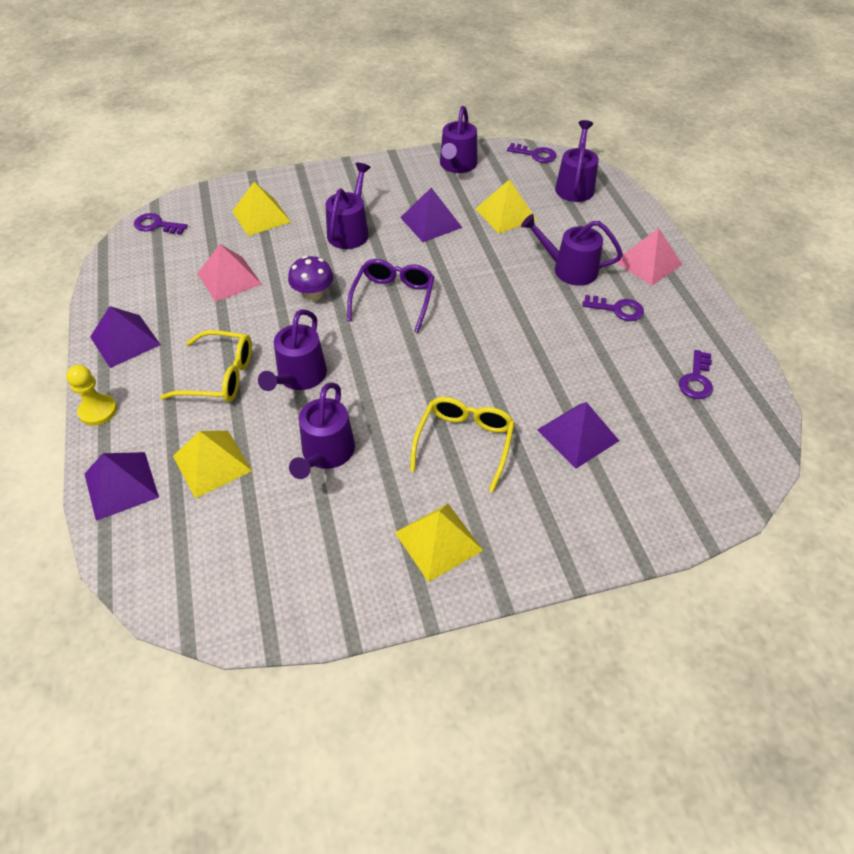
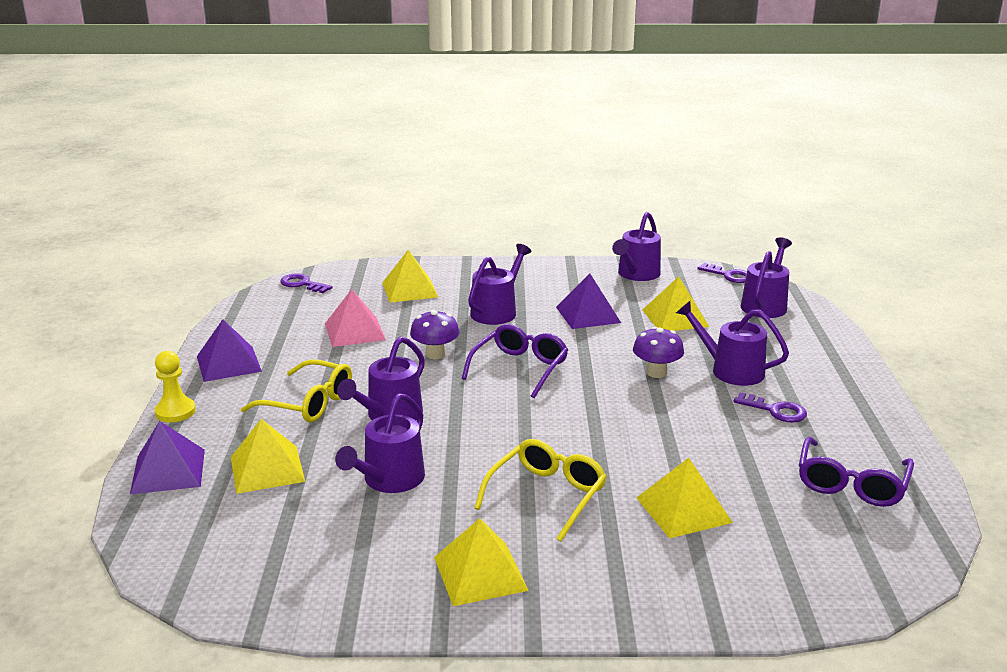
camera: 15 degrees right, 25 degrees down
(510, 283) = (656, 373): none -> purple mushroom
(577, 435) = (683, 510): purple pyramid -> yellow pyramid
(648, 263) = (828, 377): pink pyramid -> none
(696, 379) = (851, 484): purple key -> purple glasses

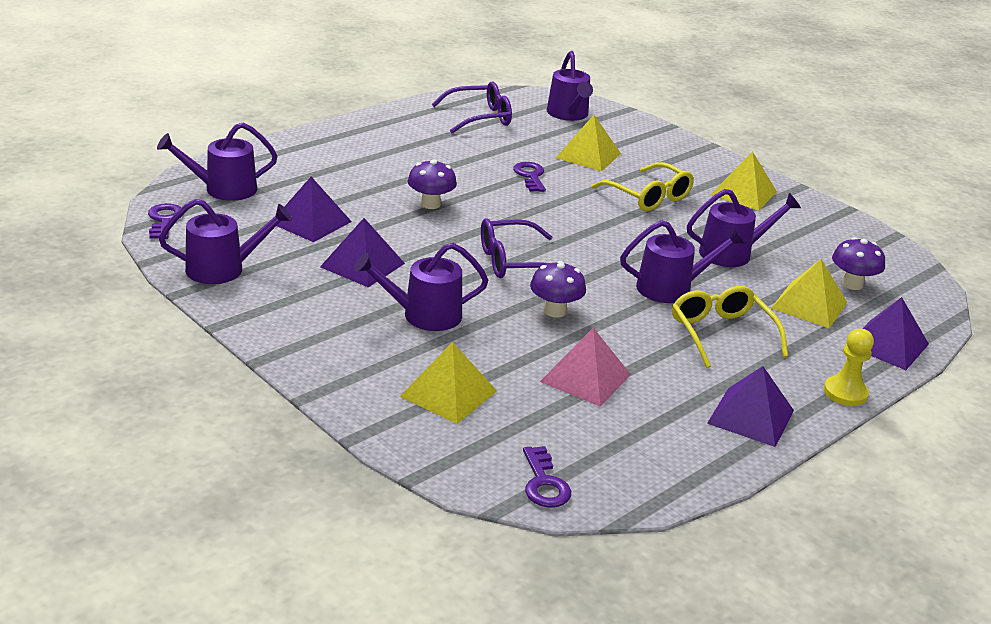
camera: 135 degrees left, 5 degrees up
(247, 518) = (852, 284): none -> purple mushroom
(547, 495) = (648, 197): yellow glasses -> yellow glasses turned 120 degrees counterclockwise
(675, 318) = (311, 222): yellow pyramid -> purple pyramid
(731, 370) = (382, 178): purple watering can -> purple watering can (568, 114)
(775, 410) = (422, 152): purple key -> purple key (530, 176)

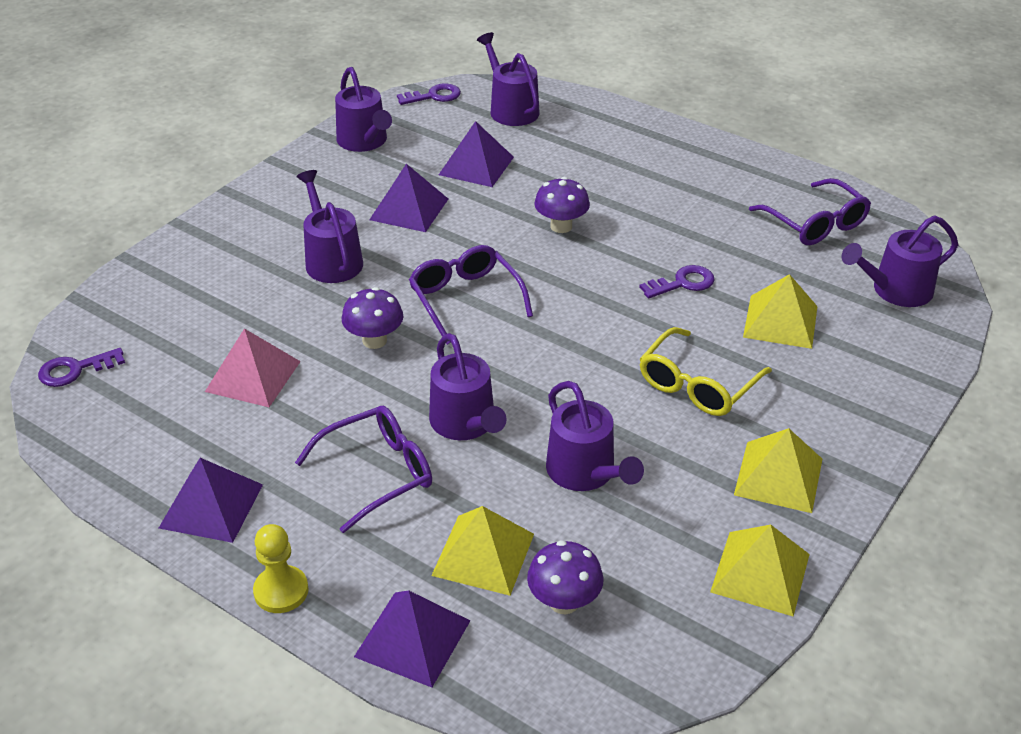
camera: 80 degrees right, 10 degrees up
(448, 393) = (203, 295): yellow pyramid -> yellow pyramid (760, 572)
(721, 334) = (378, 473): yellow glasses -> purple glasses

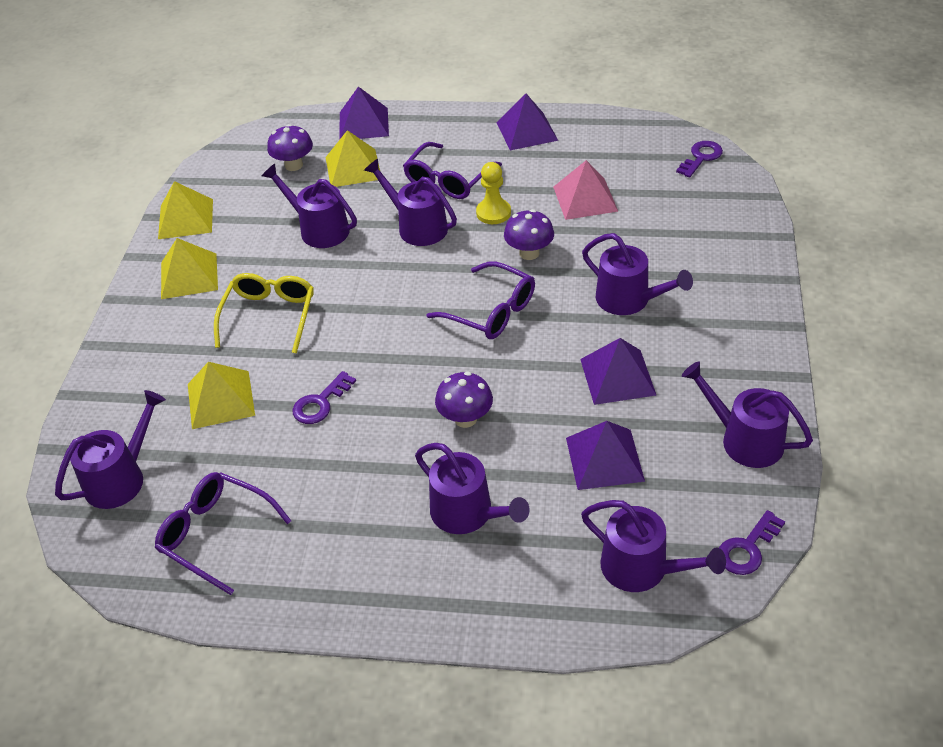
camera: 155 degrees right, 5 degrees up
(281, 591) = (448, 115): yellow pawn -> yellow pawn (493, 213)
(606, 171) = (467, 513): none -> purple watering can

